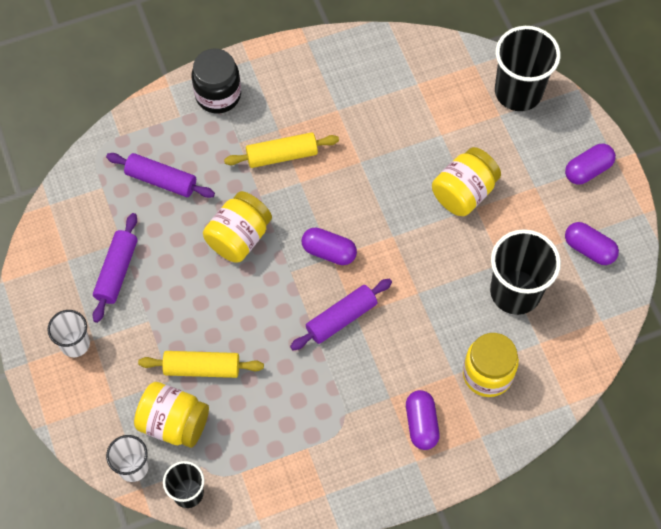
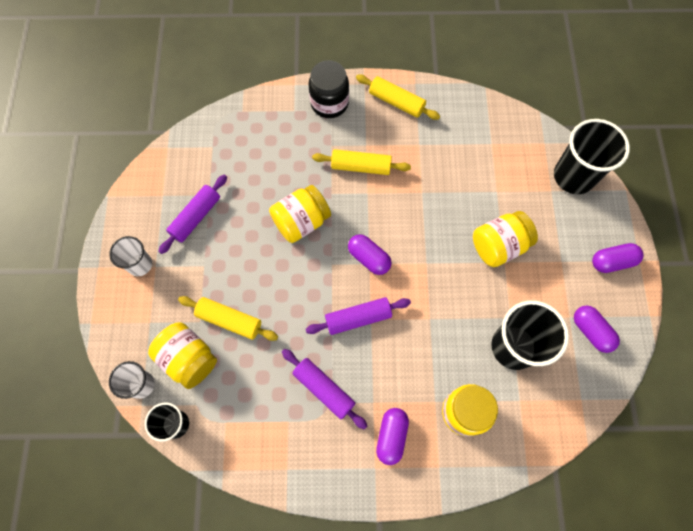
camera: 20 degrees right, 5 degrees up
(161, 180) = (259, 156): purple rolling pin -> purple rolling pin (324, 389)
(294, 70) = (396, 102): none -> yellow rolling pin

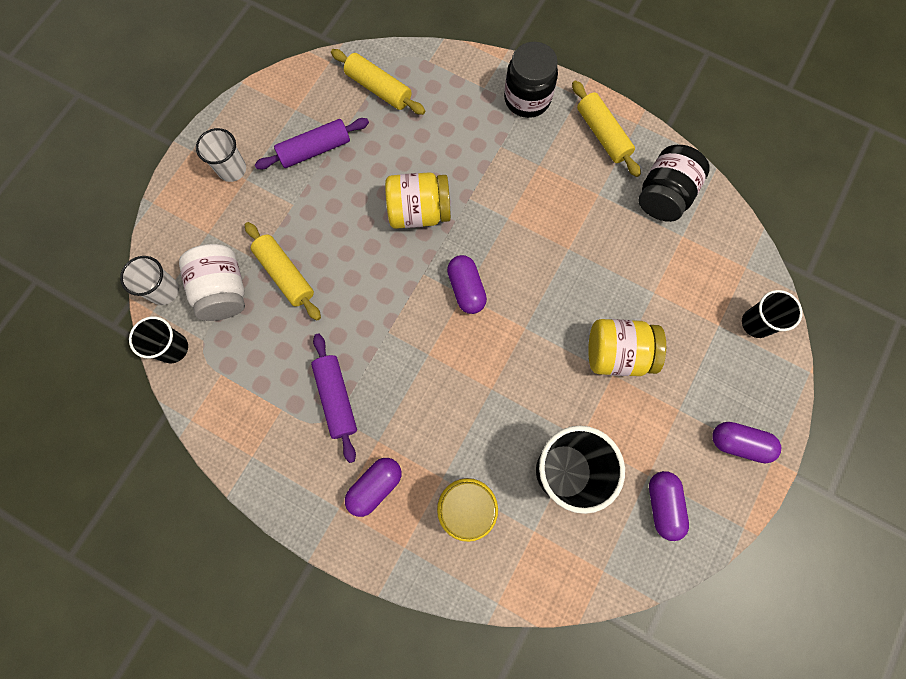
camera: 30 degrees right, 5 degrees up
(189, 359) = (223, 291): yellow jar -> white jar
(358, 318) = (416, 345): purple rolling pin -> none
(361, 167) = (518, 186): yellow rolling pin -> yellow rolling pin (378, 88)
(462, 123) = (664, 195): none -> black jar
(573, 176) = (756, 323): black cup -> black cup, size x0.57

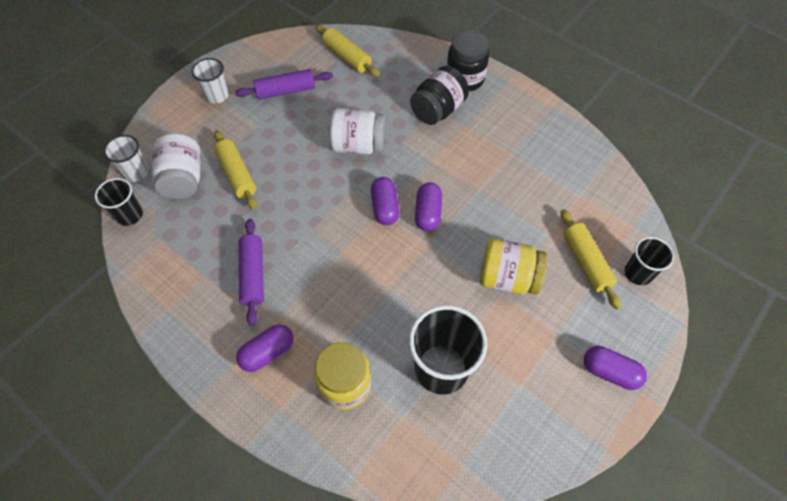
camera: 10 degrees right, 15 degrees down
(419, 212) = (358, 145): yellow jar -> white jar
(602, 134) = (523, 111): yellow rolling pin -> yellow rolling pin (586, 262)
(663, 505) = (529, 414): purple capsule -> purple capsule (428, 213)
(664, 195) = (568, 162): black jar -> black jar (438, 110)

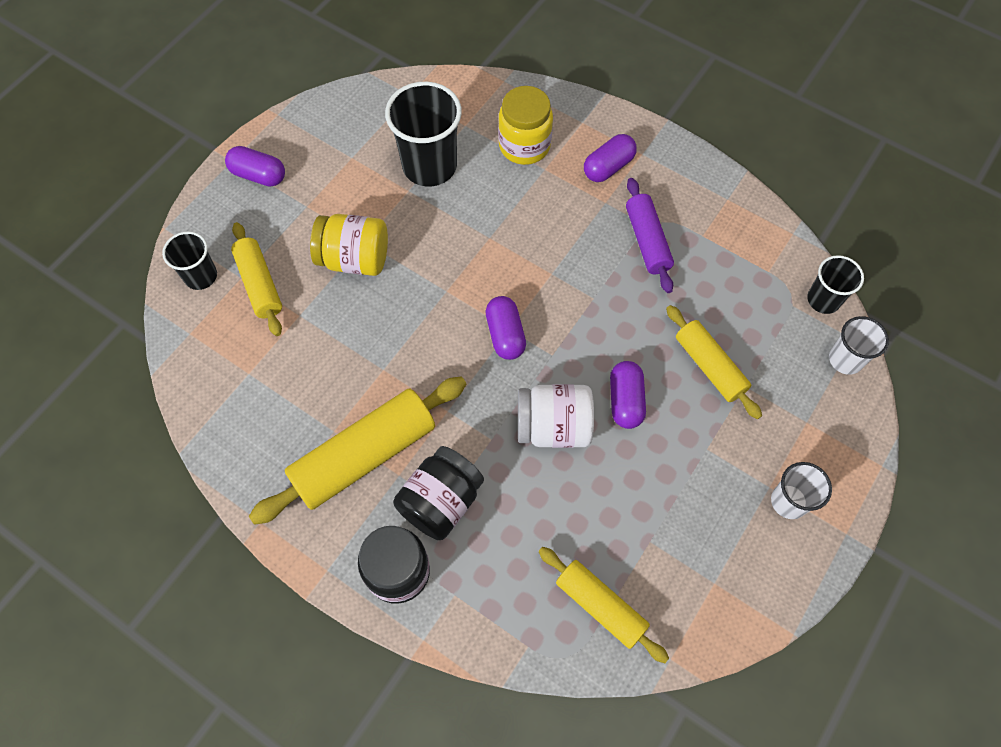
camera: 175 degrees right, 5 degrees up
(183, 179) = (778, 354): white jar -> none
(286, 91) = (684, 520): purple rolling pin -> none
(428, 213) = (450, 331): purple capsule -> purple capsule (625, 400)
(489, 138) = (364, 455): none -> yellow rolling pin

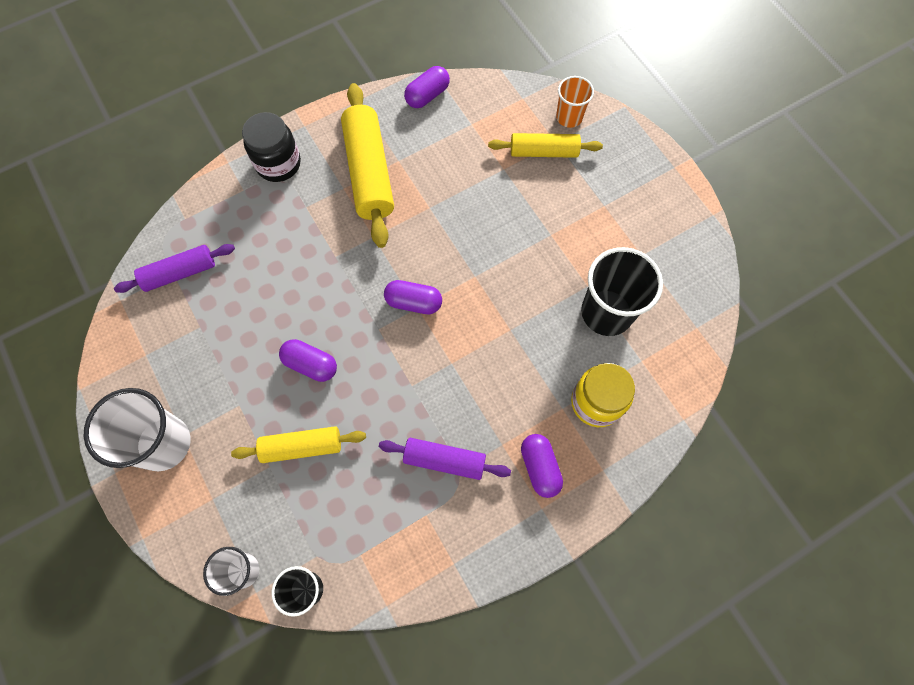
camera: 115 degrees right, 5 degrees up
(201, 276) = (569, 117): black cup -> orange cup
(258, 175) = (651, 181): purple capsule -> purple capsule (427, 95)
(354, 259) = (536, 222): yellow jar -> none
(441, 501) = (309, 206): black jar -> none
(553, 426) = (320, 302): white jar -> none
(600, 606) = (180, 273): yellow rolling pin -> purple rolling pin
(789, 501) = (163, 443): white cup -> white cup, size x1.75

